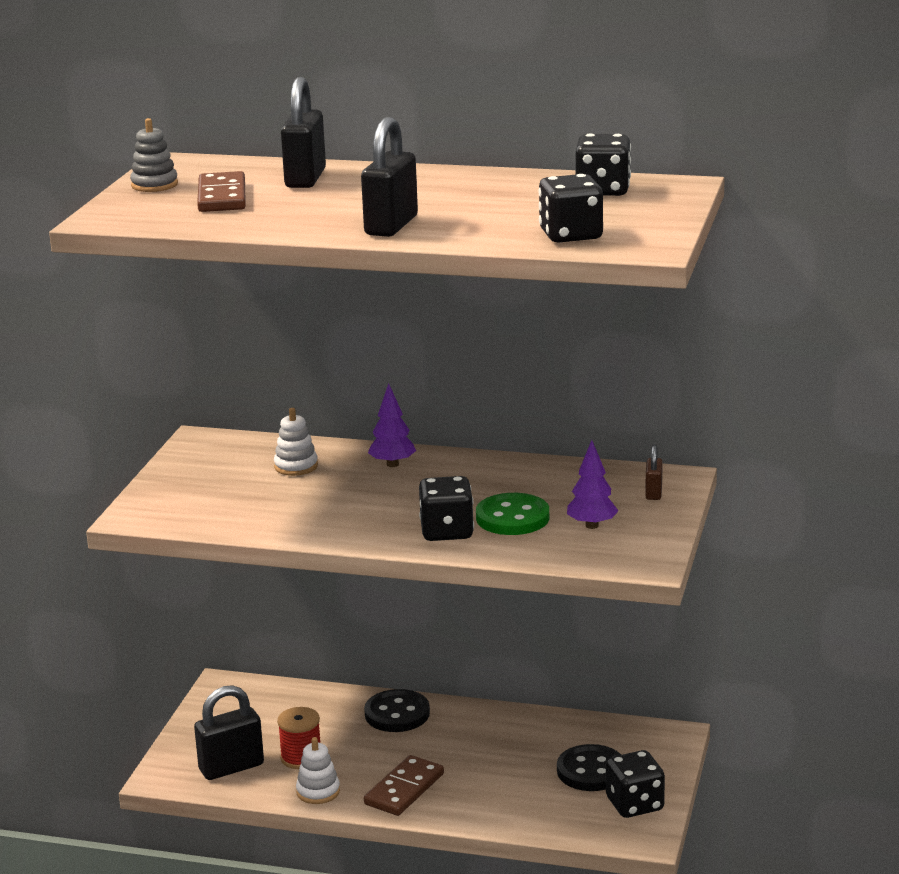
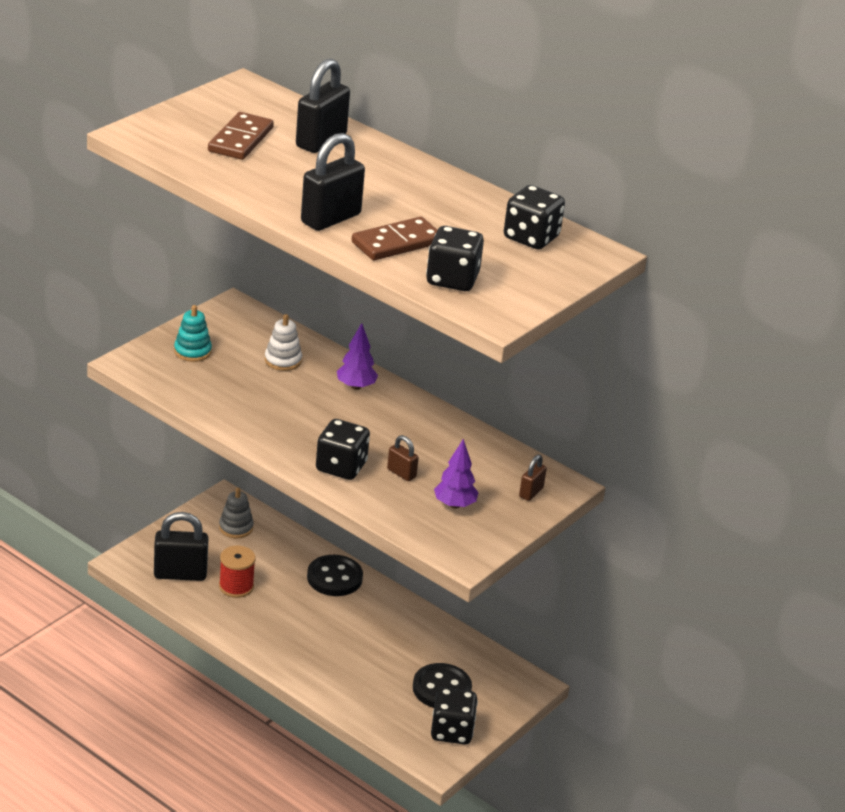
camera: 20 degrees right, 10 degrees up
(154, 185) = (205, 108): grey stacking toy -> grey stacking toy (236, 528)
(193, 487) = (192, 351): none -> turquoise stacking toy
(318, 791) = (227, 621): white stacking toy -> none
(404, 789) = (290, 645): brown domino -> brown domino (397, 243)
(512, 518) = (401, 473): green button -> brown padlock

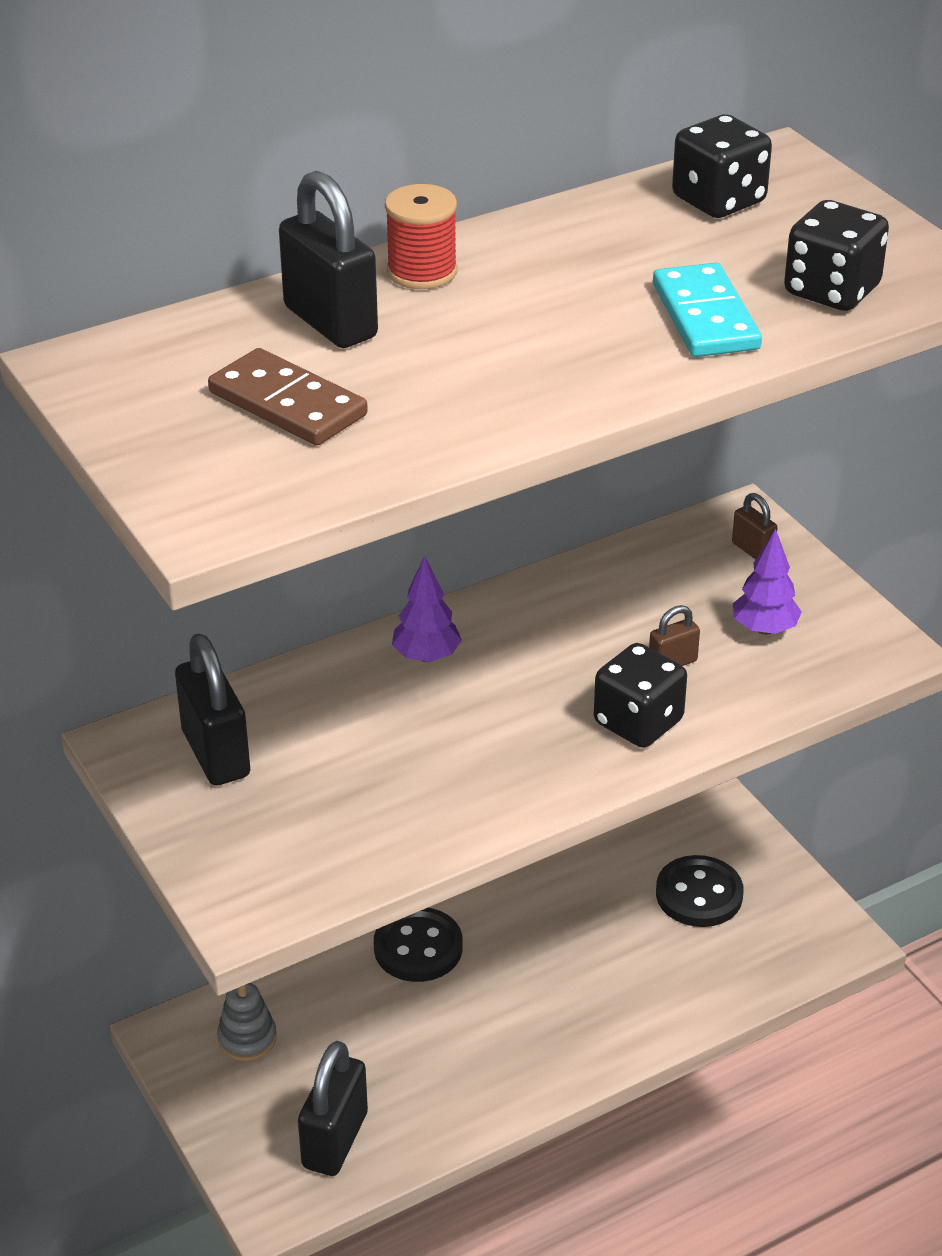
camera: 65 degrees left, 5 degrees up
(192, 351) = (244, 824): turquoise stacking toy -> none
(236, 586) = (394, 1073): red spool -> red spool (422, 271)
(283, 360) = (319, 720): white stacking toy -> none
(330, 218) = (608, 363): black padlock -> black padlock (216, 754)
(397, 243) = (705, 317): brown domino -> turquoise domino
(452, 731) = (788, 908): black dice -> none

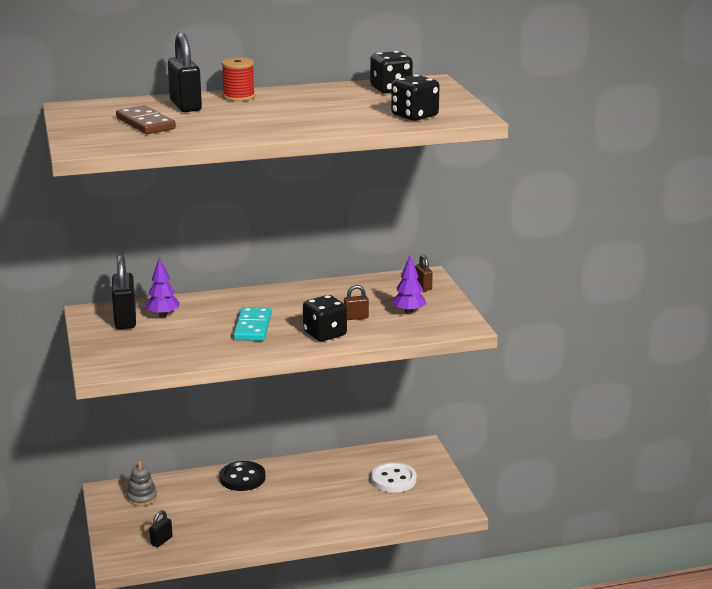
camera: 15 degrees right, 15 degrees down
(335, 1140) = (161, 541): black padlock -> black padlock, size x0.52
(426, 656) = (242, 302): purple tree -> purple tree (163, 315)
(699, 894) = (393, 479): black button -> white button
(705, 317) = (349, 118): turquoise domino -> turquoise domino (252, 327)

